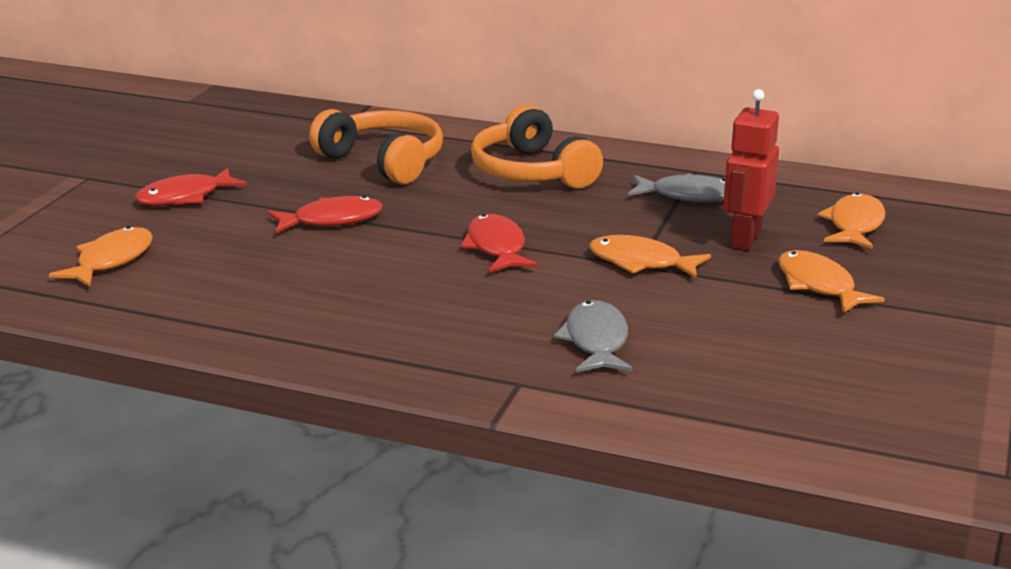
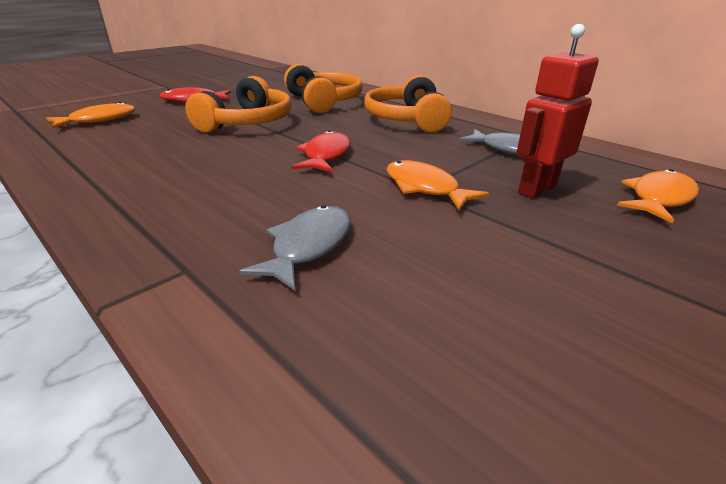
camera: 25 degrees right, 5 degrees up
(332, 220) = (248, 122): red fish -> orange headphones
(819, 285) = (591, 247): orange fish -> none

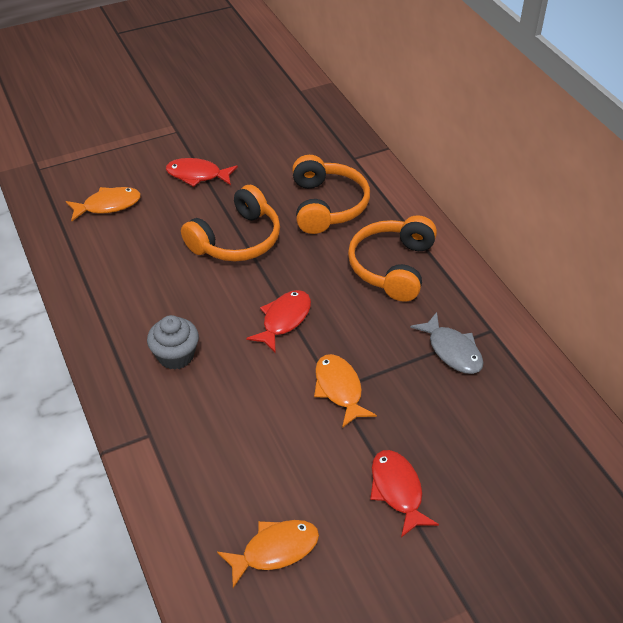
camera: 20 degrees right, 15 degrees up
(205, 195) = (176, 356): none -> grey cupcake
(308, 246) = (227, 434): grey fish -> none
(536, 189) = (427, 414): red robot -> none
(580, 253) = (397, 490): none -> red fish
(659, 198) = (516, 453): orange fish -> orange fish (275, 550)

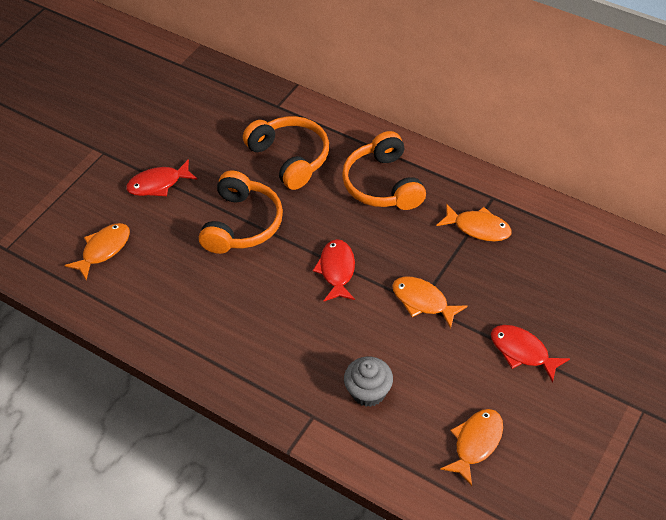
camera: 30 degrees left, 5 degrees up
(176, 356) = (278, 344): grey cupcake -> grey cupcake (368, 392)
(452, 350) = (478, 228): grey fish -> orange fish

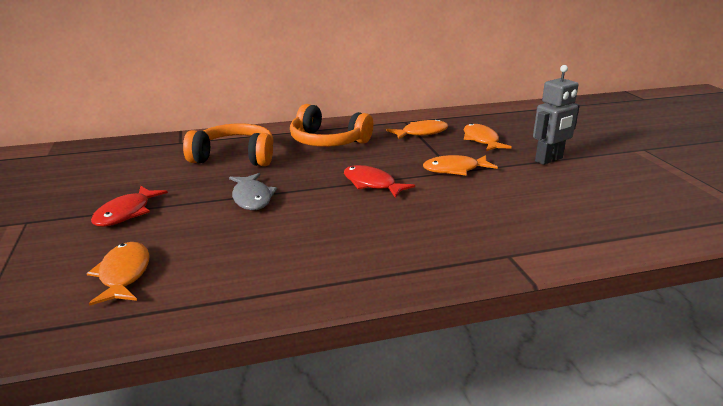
camera: 50 degrees left, 25 degrees down
(242, 224) = (252, 198): orange headphones -> grey fish
(368, 392) = (514, 221): grey cupcake -> none
(476, 443) = (618, 204): orange fish -> orange fish (481, 140)
(522, 352) = (549, 160): red fish -> grey robot

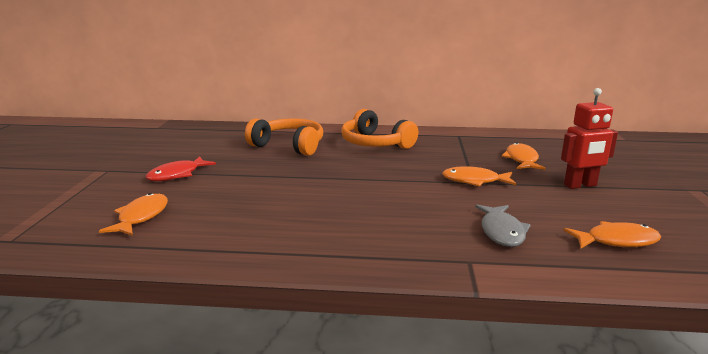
camera: 20 degrees right, 5 degrees down
(252, 198) = (278, 178): grey fish -> grey fish (501, 232)
(372, 184) = (387, 182): red fish -> none
(421, 133) = (466, 146): orange fish -> orange fish (616, 241)
(549, 160) = (580, 185): grey robot -> red robot

